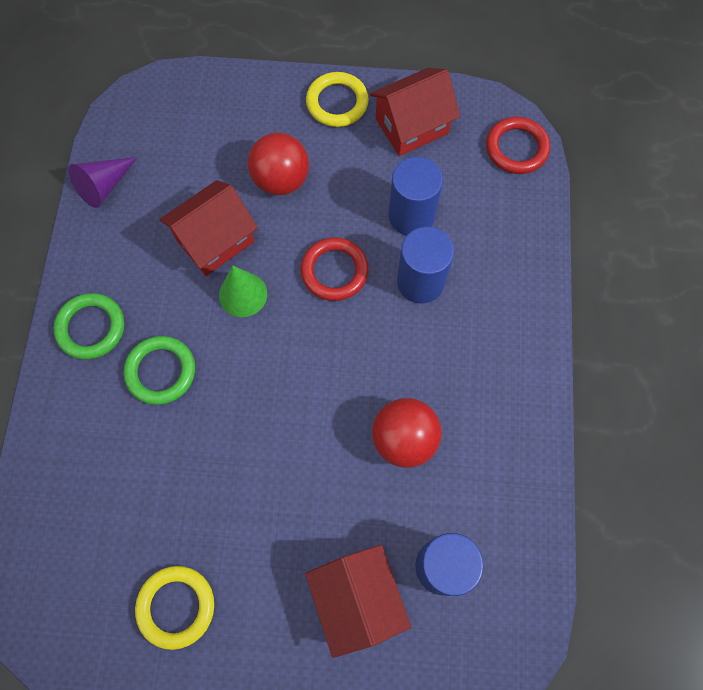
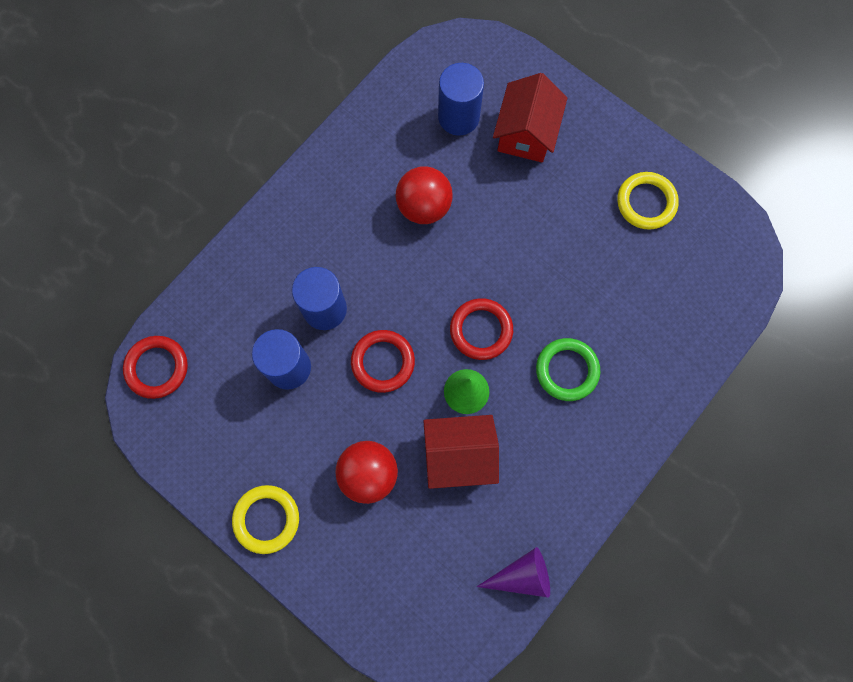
camera: 145 degrees left, 5 degrees up
(91, 328) = (602, 443): green ring -> none
(265, 356) = (481, 330): none -> red ring
(411, 126) = (223, 449): red house -> none

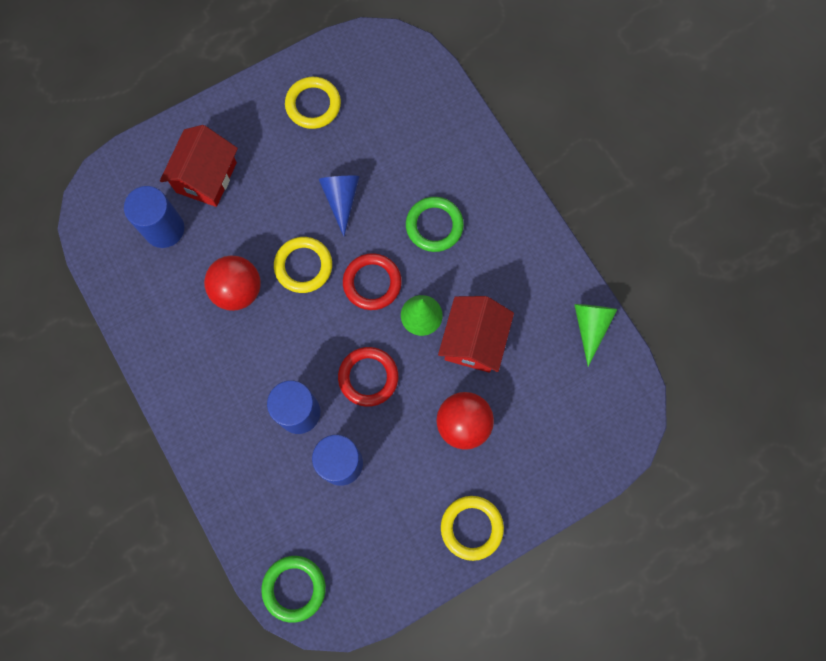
camera: 70 degrees left, 0 degrees up
(157, 368) = (294, 588): red ring -> green ring
(472, 258) = (303, 266): none -> yellow ring
(521, 575) = (590, 327): purple cone -> green cone
(526, 133) = (206, 177): red house -> red house turned 75 degrees clockwise
(556, 268) = (341, 199): none -> blue cone

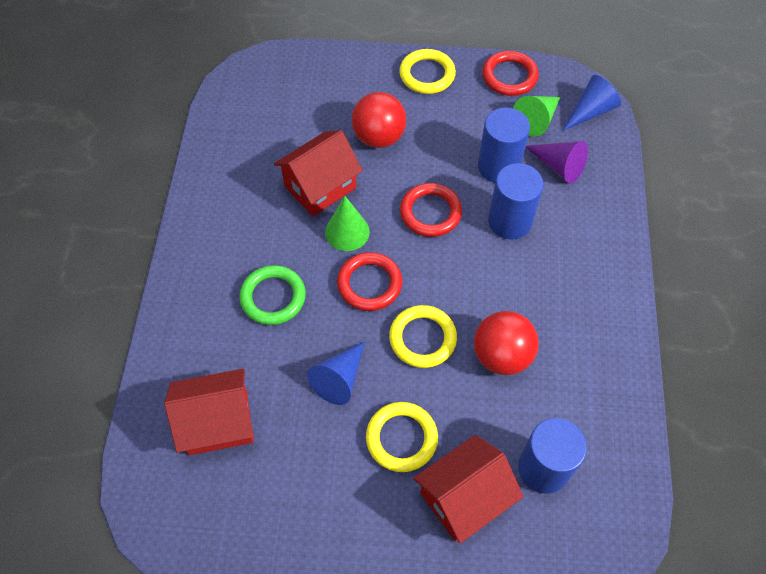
camera: 145 degrees left, 15 degrees down
(289, 499) = (558, 166): none -> purple cone
(294, 588) = (590, 111): green ring -> blue cone
(313, 105) = (291, 504): yellow ring -> yellow ring (401, 438)
(394, 580) = (509, 76): none -> red ring
(399, 120) = (218, 422): none -> red house
(590, 327) = (219, 142): green cone -> green cone (536, 120)

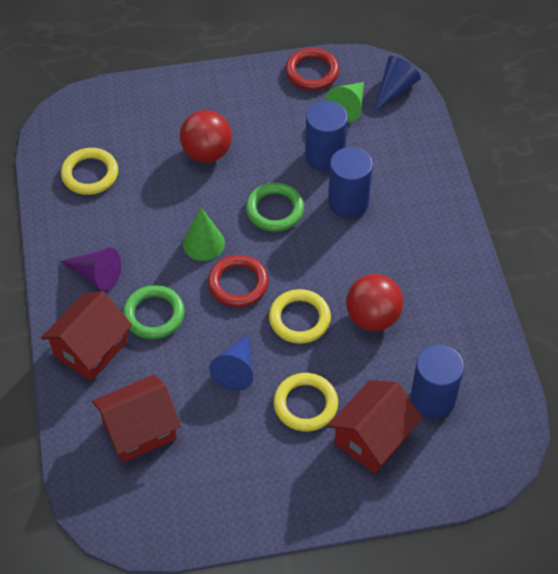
camera: 15 degrees left, 5 degrees down
(320, 187) = (166, 209): red house -> red house (90, 349)
(427, 74) = (234, 86): yellow ring -> yellow ring (90, 174)
(430, 212) = (275, 210): red ring -> green ring
(558, 166) = (378, 145): purple cone -> purple cone (95, 275)

